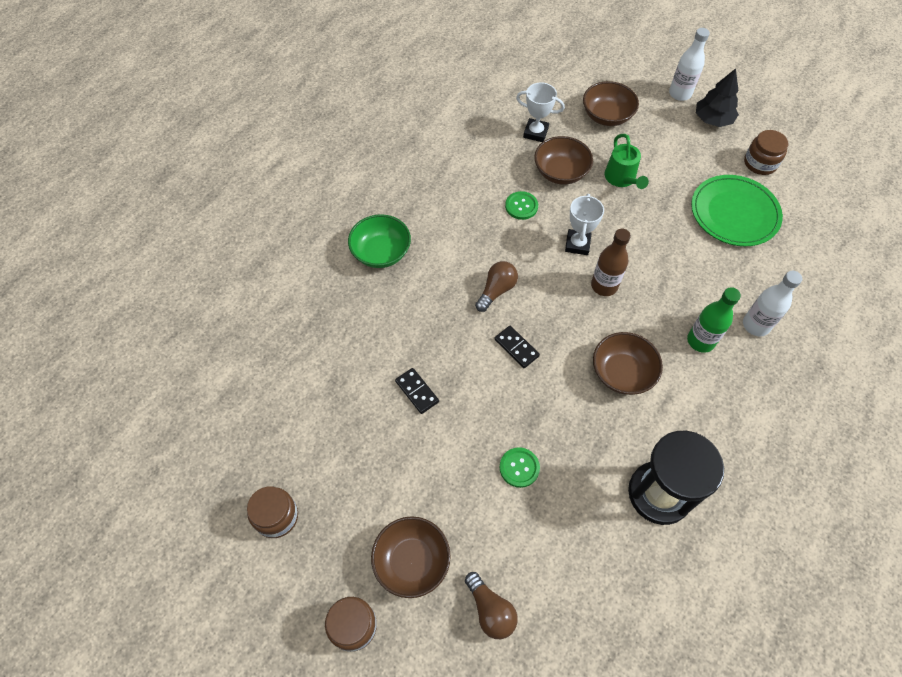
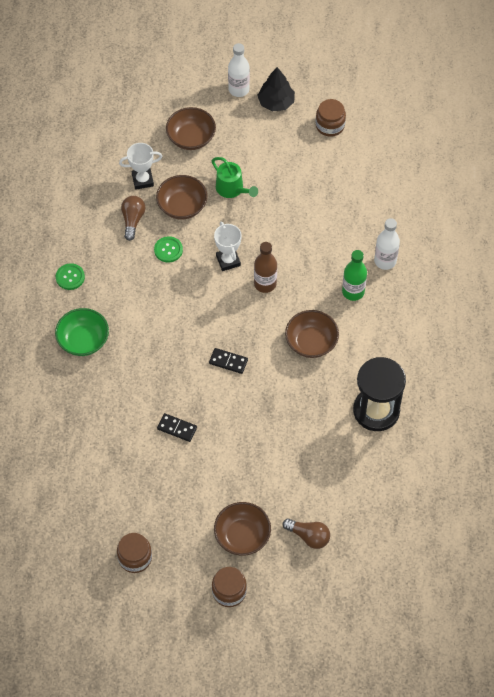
camera: 30 degrees left, 0 degrees up
(496, 290) = (189, 326): brown light bulb -> brown light bulb (133, 220)
(519, 468) = (277, 442): green button -> green button (70, 277)
(734, 213) = (330, 178): green plate -> none

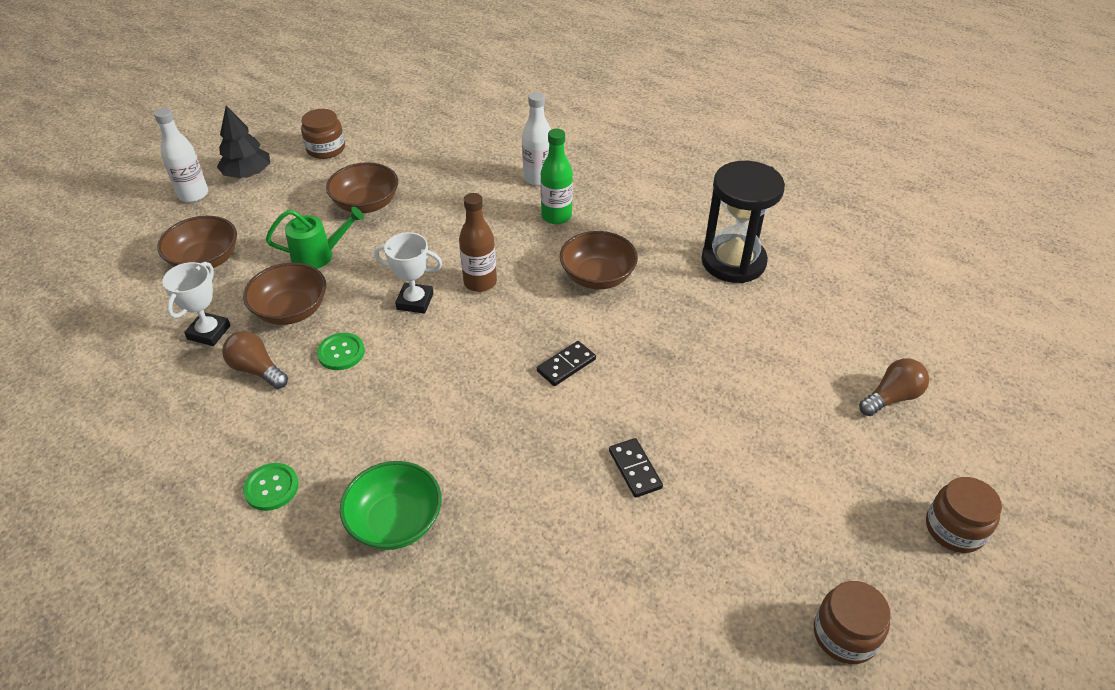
camera: 60 degrees left, 15 degrees down
(177, 428) = (635, 469): black domino -> black domino turned 75 degrees counterclockwise
(242, 536) = (860, 470): brown bowl -> brown bowl (366, 204)

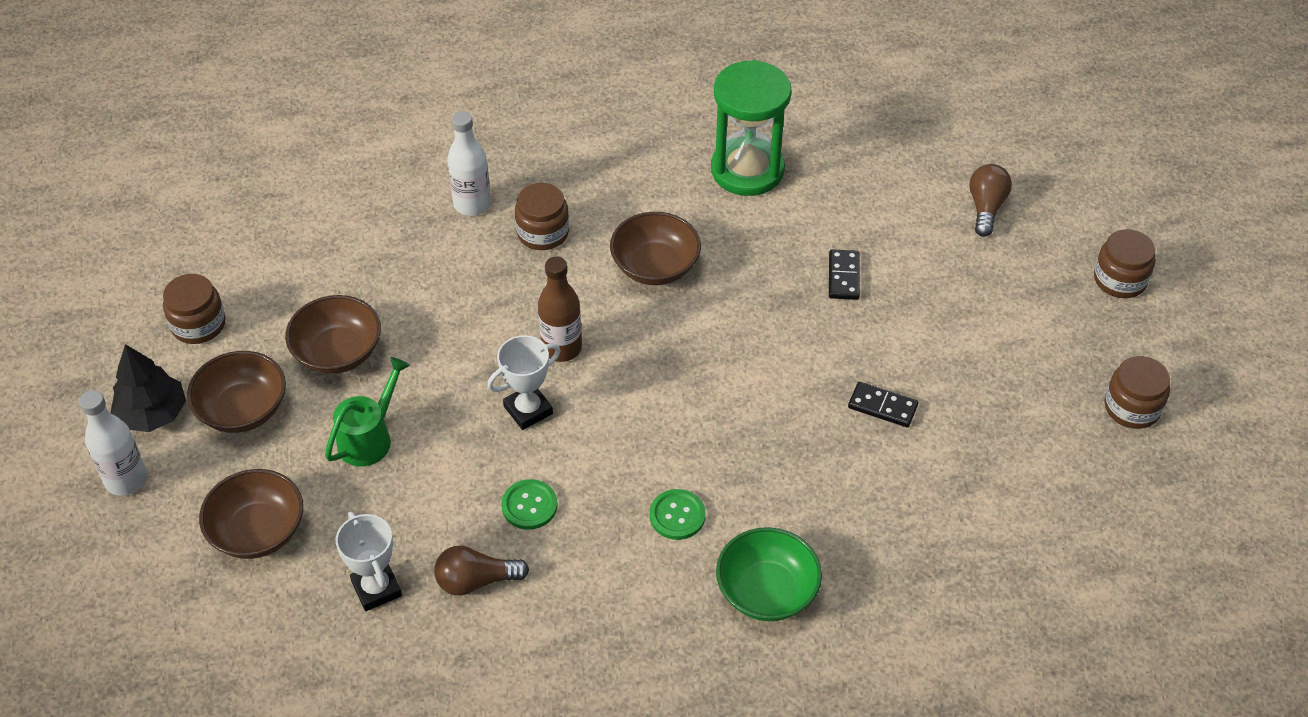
camera: 45 degrees left, 5 degrees up
(271, 488) = (636, 654): green button -> green button (677, 515)
(291, 310) = (424, 507): brown bowl -> brown bowl (243, 409)
(556, 216) = (543, 232): green bottle -> brown jar
(566, 365) = (731, 365): black domino -> black domino (844, 277)
(733, 261) = (747, 170): black hourglass -> green hourglass

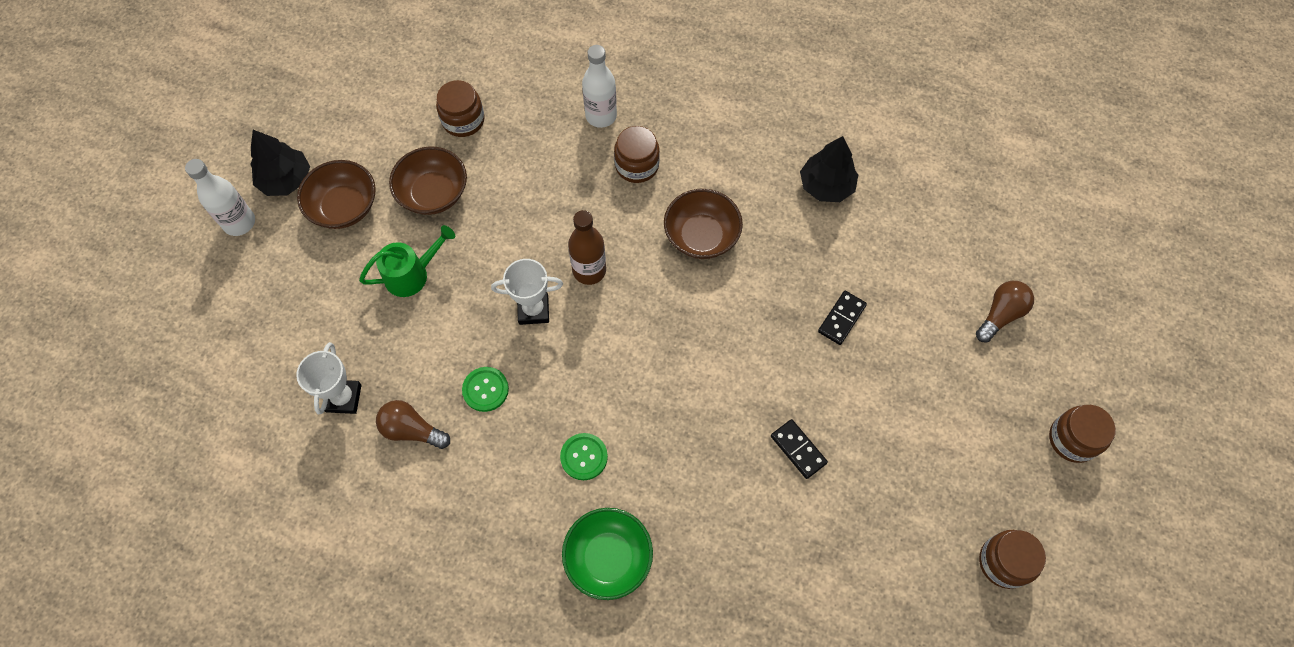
camera: 30 degrees right, 15 degrees up
(198, 324) = (357, 123): brown jar -> brown jar (463, 120)
(258, 531) = (296, 309): brown bowl -> none
(747, 170) = (826, 186): green hourglass -> black tree

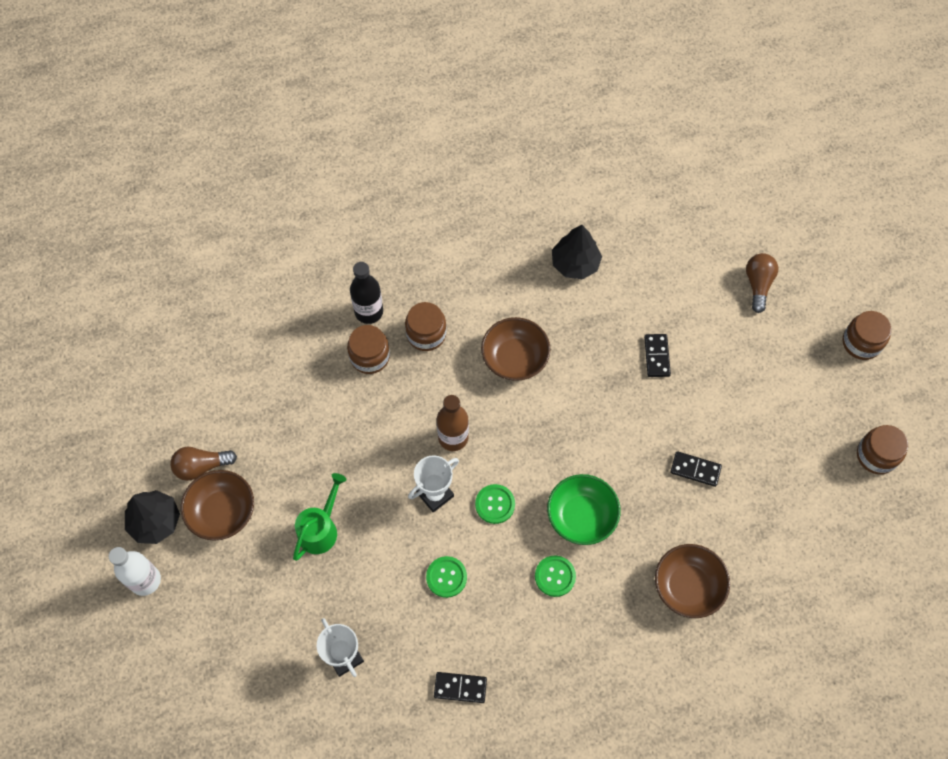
camera: 35 degrees left, 0 degrees up
(412, 430) = (416, 644): brown light bulb -> brown light bulb (201, 466)
(419, 497) = (460, 688): none -> black domino
(433, 193) = (286, 455): brown bowl -> brown bowl (687, 586)
(463, 120) = (262, 382): brown jar -> brown jar (370, 356)
(580, 354) = (495, 504): none -> green button
(601, 116) = (369, 312): white bottle -> black bottle
(608, 558) = (626, 634): green bowl -> green bowl (581, 516)

